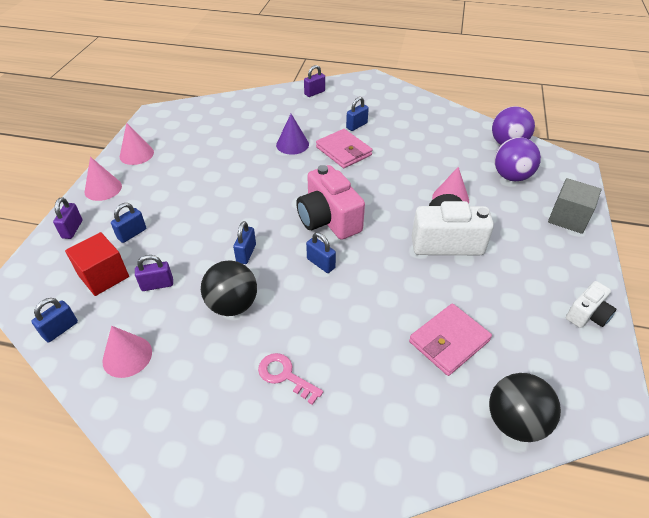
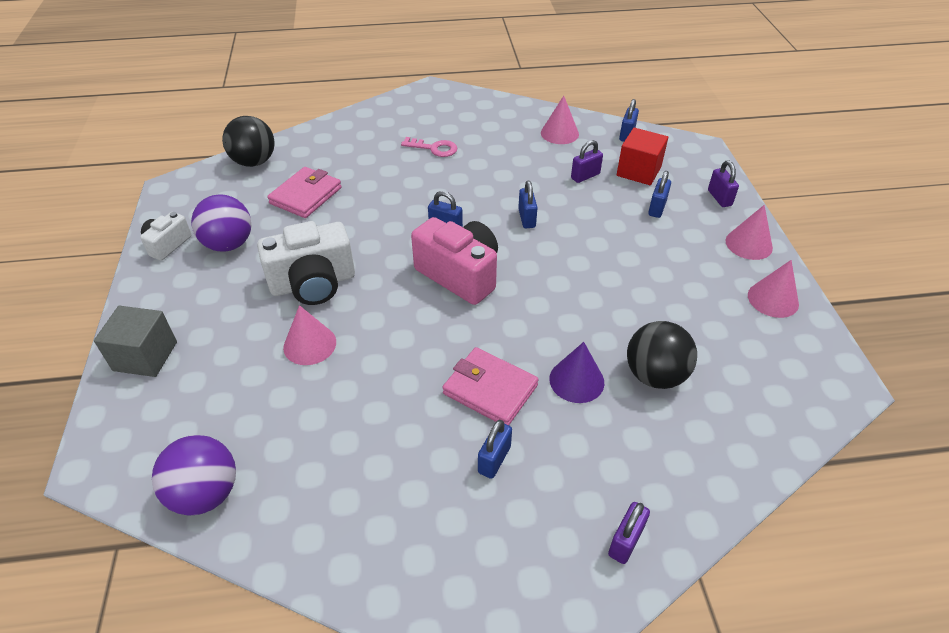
camera: 160 degrees right, 0 degrees up
(232, 305) = (506, 178): black ball -> black ball (655, 375)
(511, 176) = (213, 412): purple ball -> purple ball (229, 244)

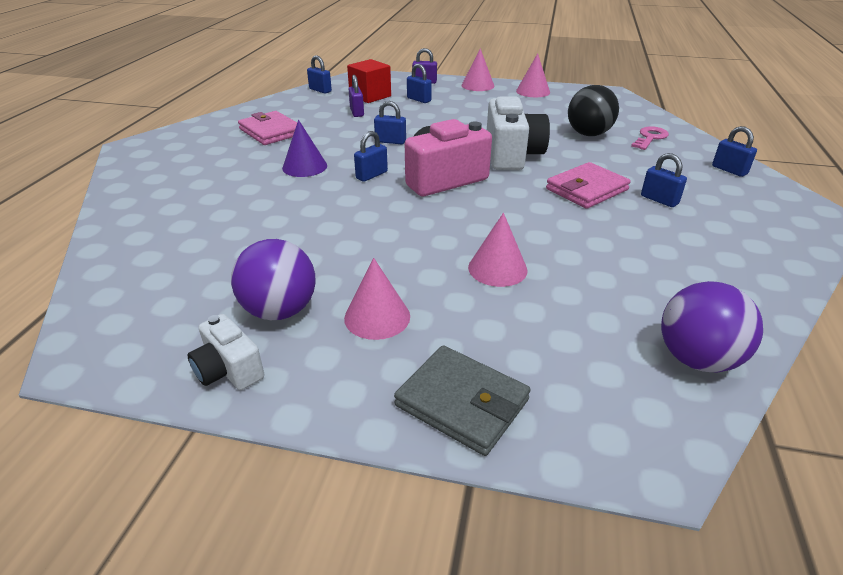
camera: 70 degrees left, 10 degrees down
(145, 356) = (462, 403): grey cube -> grey wallet
(254, 162) = (116, 274): black ball -> none
(306, 196) = (238, 243): pink wallet -> pink wallet (271, 132)
(313, 283) = (403, 256): white camera -> white camera (512, 155)
(434, 148) = (241, 161): pink key -> pink key (650, 138)
(559, 133) = (287, 110): pink cone -> pink cone (377, 317)
(576, 380) = (586, 158): purple cone -> purple cone (304, 167)
(625, 541) = (729, 170): purple padlock -> blue padlock

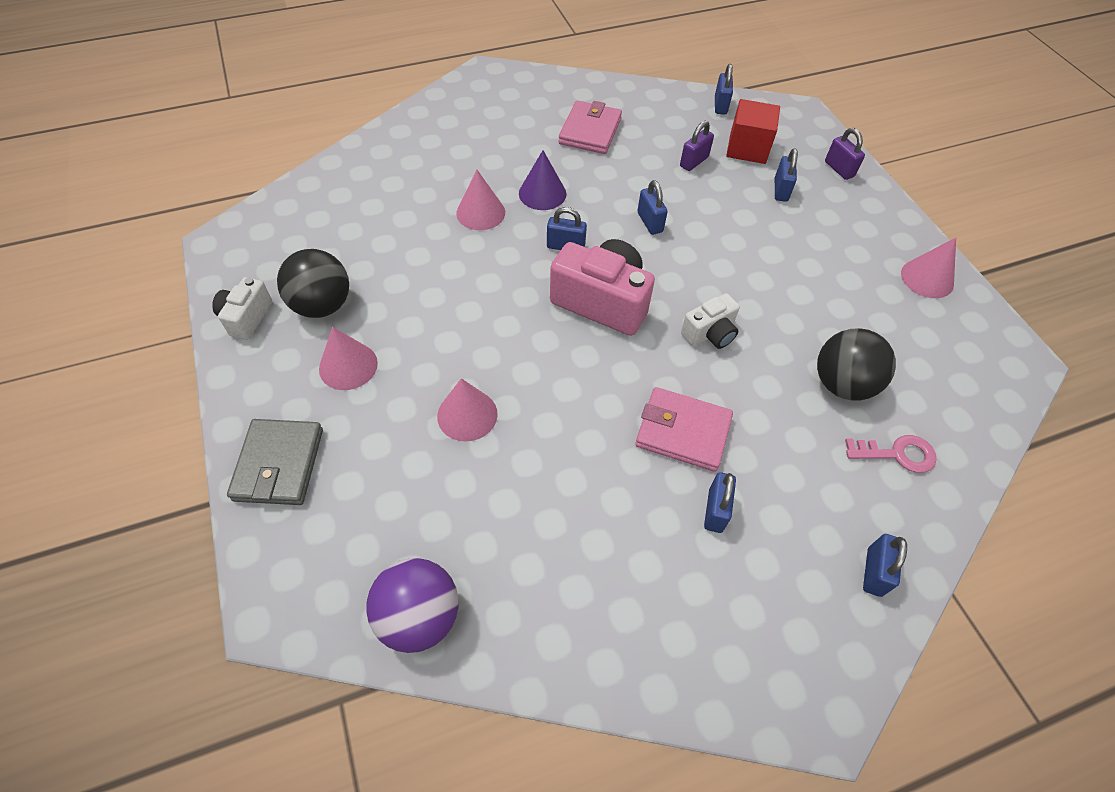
camera: 55 degrees right, 20 degrees up
(280, 311) = (322, 305): purple ball -> black ball
(477, 85) = (884, 219): pink cone -> pink cone (480, 212)
(512, 155) = (710, 333): white camera -> white camera, size x0.55

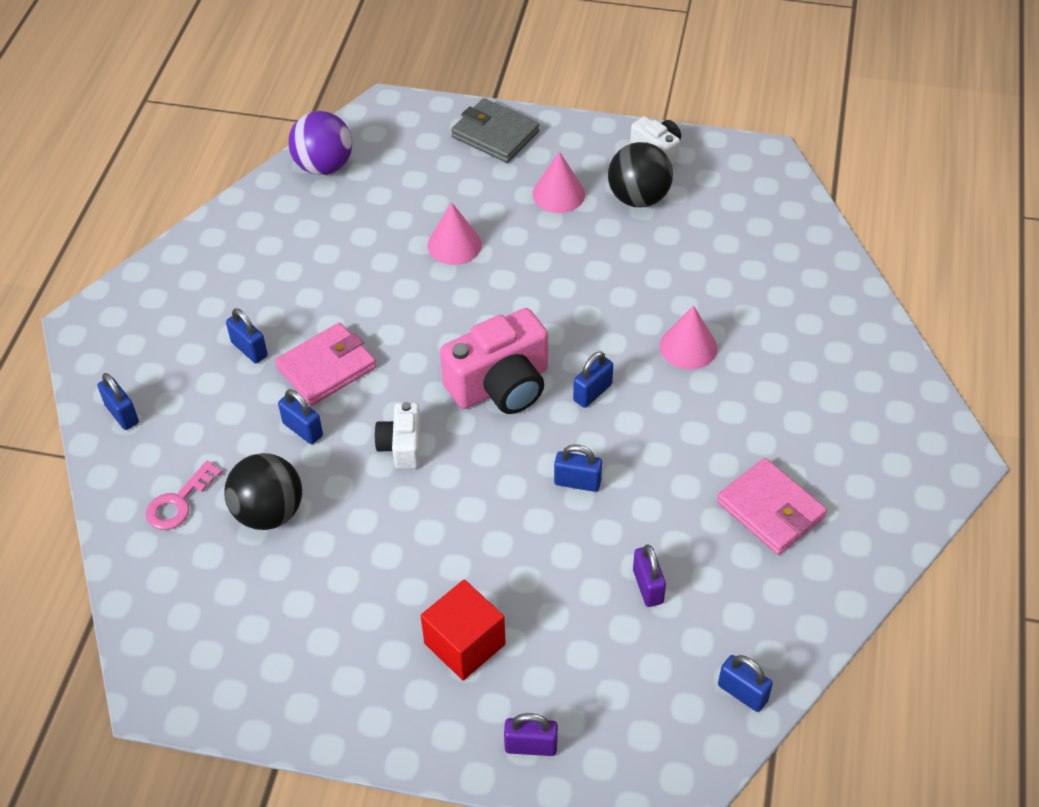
camera: 125 degrees right, 5 degrees down
(542, 193) = (685, 410): purple cone -> none
(747, 148) = (636, 664): red cube -> red cube (464, 644)
(780, 190) = (540, 647): blue padlock -> blue padlock (303, 429)
(927, 278) = (310, 696): pink cone -> none

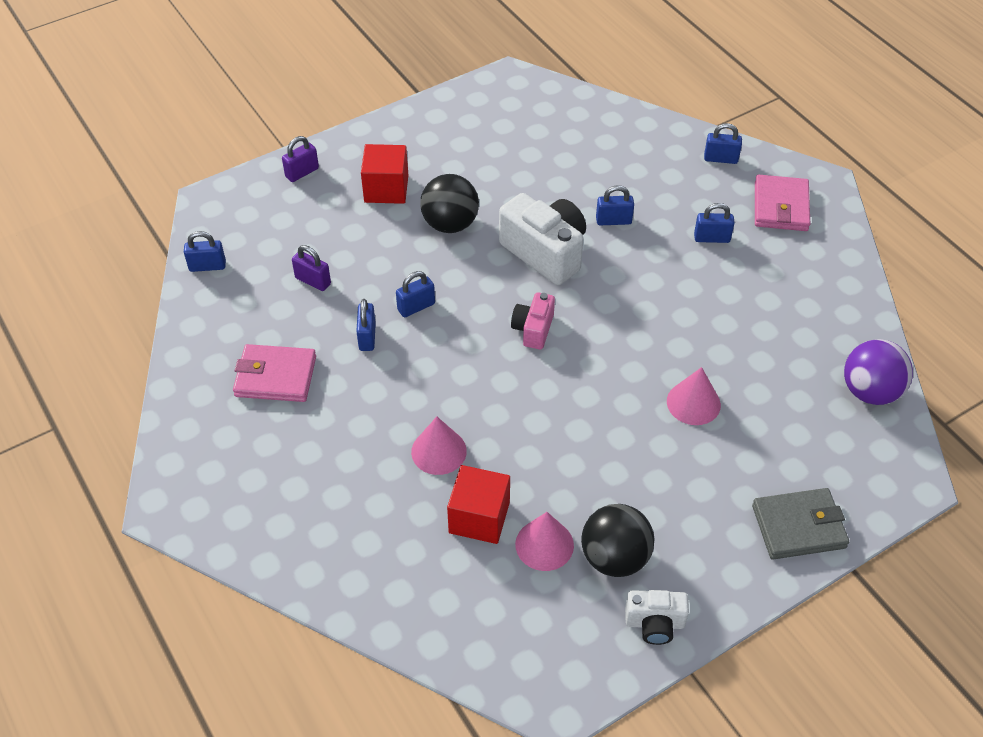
camera: 135 degrees right, 0 degrees up
(178, 502) = (622, 145): pink key -> none
(269, 512) = (569, 172): black ball -> black ball (450, 224)
(326, 368) = (652, 261): pink wallet -> pink wallet (780, 207)
(401, 446) = (545, 252): white camera -> white camera, size x1.81
(501, 385) = (533, 329): pink camera -> pink camera, size x0.55
(558, 194) = (678, 509): pink cone -> pink cone (544, 544)
(592, 392) = (469, 368): blue padlock -> blue padlock (367, 337)
(706, 282) = (479, 517): none -> red cube

